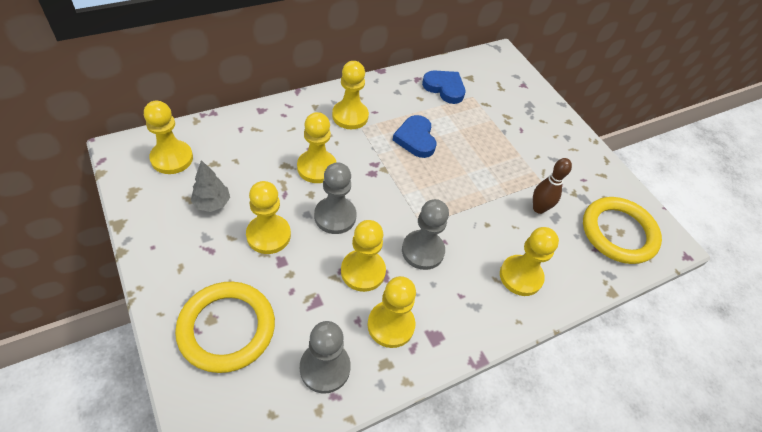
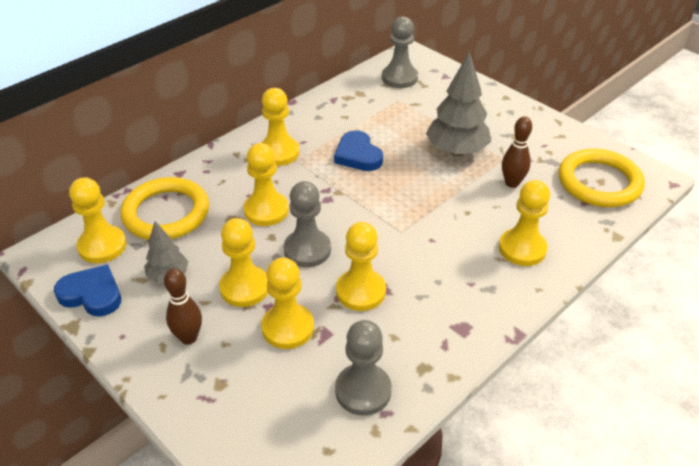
camera: 10 degrees left, 10 degrees down
(204, 267) = (188, 337): none -> brown bowling pin
(227, 328) = (241, 387): yellow ring -> yellow ring (166, 213)
(391, 325) = (412, 331): yellow pawn -> yellow pawn (288, 328)
(422, 251) = (413, 255): grey pawn -> grey pawn (399, 78)
(444, 88) = (366, 100): blue heart -> blue heart (92, 294)
(503, 161) = (456, 151): none -> grey tree

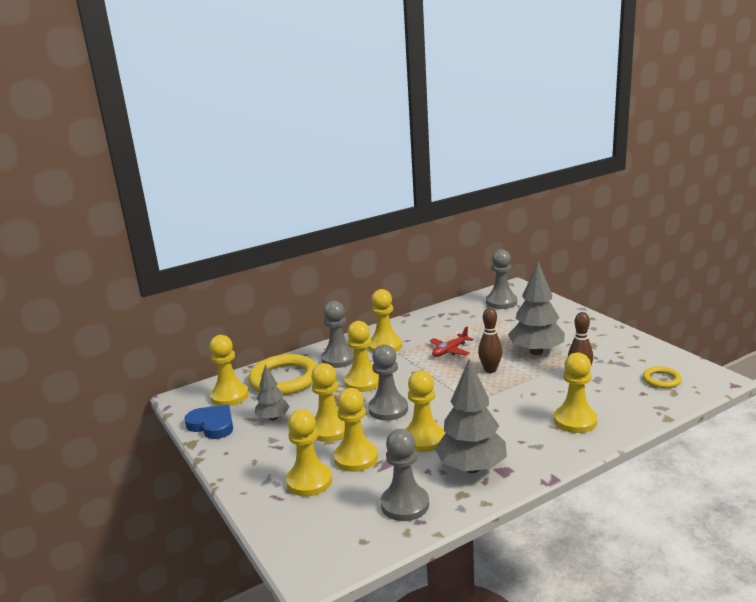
camera: 15 degrees right, 20 degrees down
(188, 337) = (276, 457): brown bowling pin -> brown bowling pin (490, 370)
(227, 176) = (339, 359): none -> grey pawn
(240, 369) = (309, 481): none -> yellow pawn
(358, 155) = (450, 351): blue heart -> red plane
(425, 328) = (471, 468): none -> grey tree
(599, 182) = (661, 380): yellow ring -> yellow ring, size x0.49

